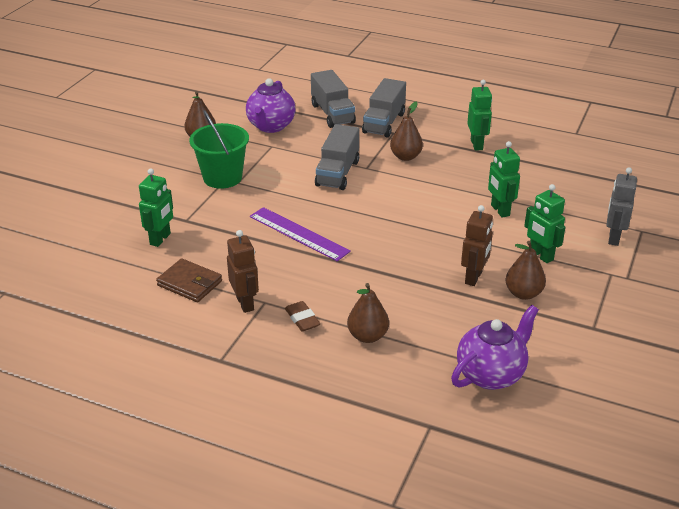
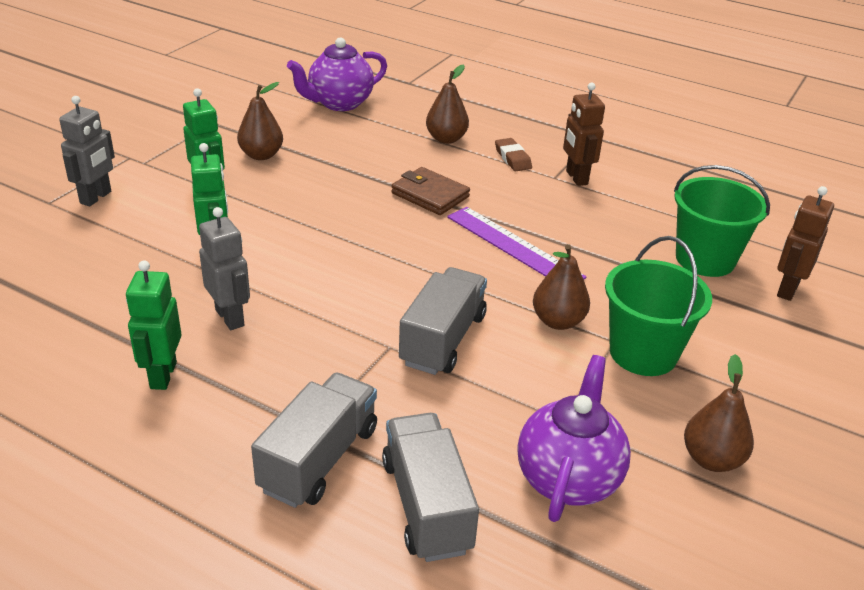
camera: 175 degrees left, 0 degrees up
(160, 239) = (705, 259): green robot -> green bucket
(189, 283) = (646, 203): brown wallet -> brown wallet (430, 195)
(405, 157) = (311, 362): brown pear -> brown pear (558, 321)
(462, 172) = (230, 317): none -> grey robot
(474, 278) = (307, 175): brown robot -> brown robot (787, 289)

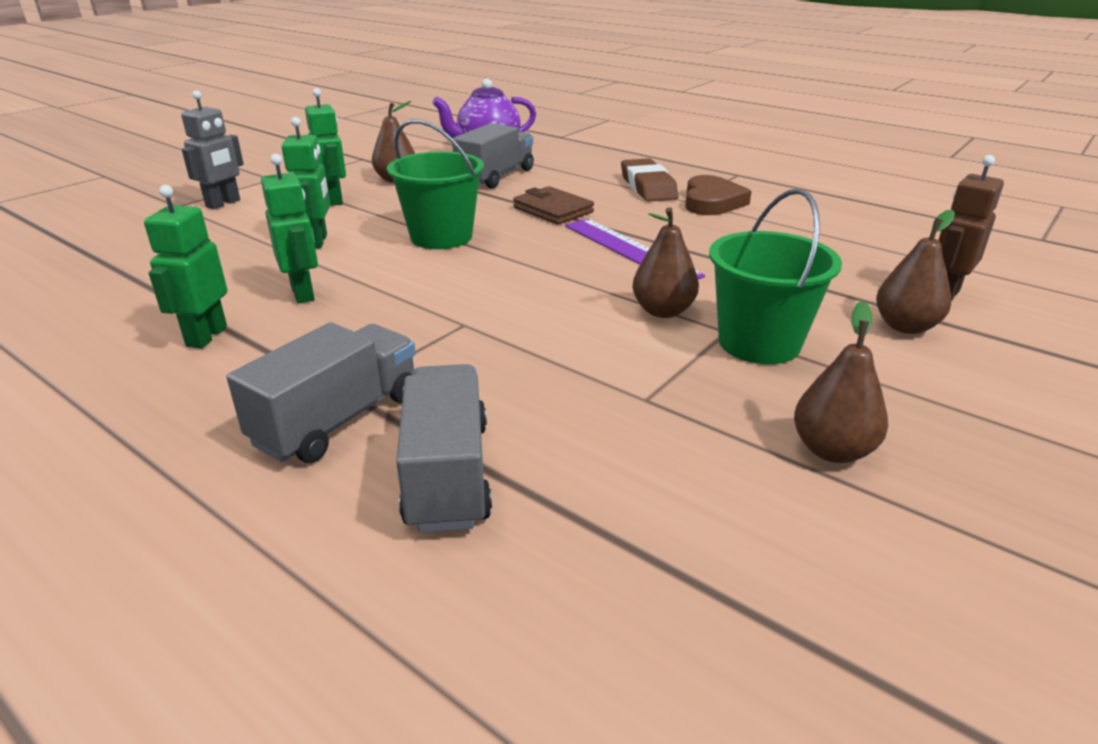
camera: 10 degrees right, 5 degrees down
(230, 317) = (303, 293): grey robot -> green robot
(443, 340) = (525, 321): grey truck -> grey truck (495, 177)
(446, 139) = (584, 172): brown pear -> brown pear (905, 326)
(512, 158) = (648, 187): brown eraser -> brown eraser, size x1.63
(568, 478) = (637, 458): purple teapot -> none
(576, 178) = (712, 202): brown robot -> brown heart
(705, 259) = (846, 267): green bucket -> green bucket (441, 237)

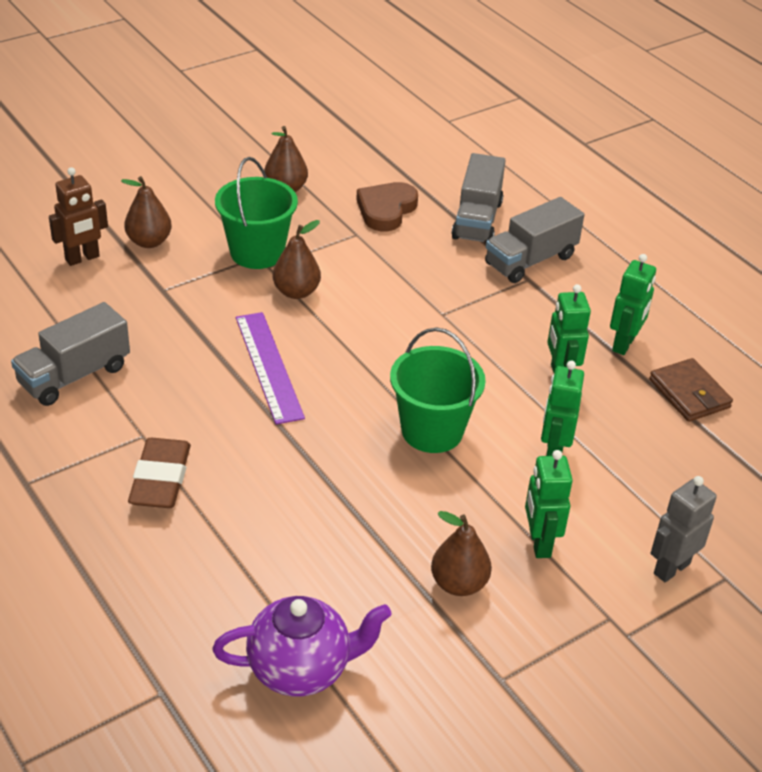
camera: 165 degrees left, 10 degrees up
(495, 177) = (328, 558): grey truck -> grey truck (74, 375)
(553, 210) = (299, 454): brown wallet -> brown wallet (689, 394)
(712, 202) = (120, 427): brown heart -> brown heart (386, 210)

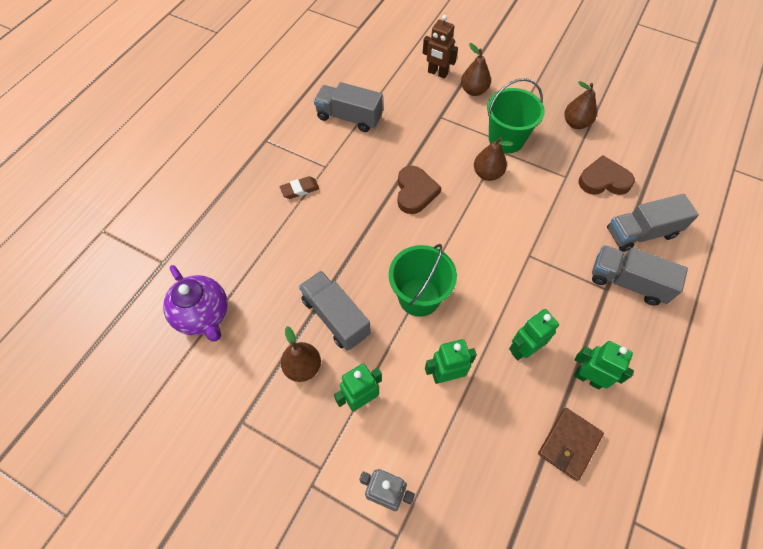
camera: 65 degrees right, 20 degrees up
(160, 479) = (300, 189): brown eraser -> brown eraser, size x0.61
(268, 366) = (415, 192): purple ruler -> brown heart
(406, 522) = (335, 317): none -> grey truck
(624, 344) = (588, 378): green robot -> green robot turned 150 degrees counterclockwise

